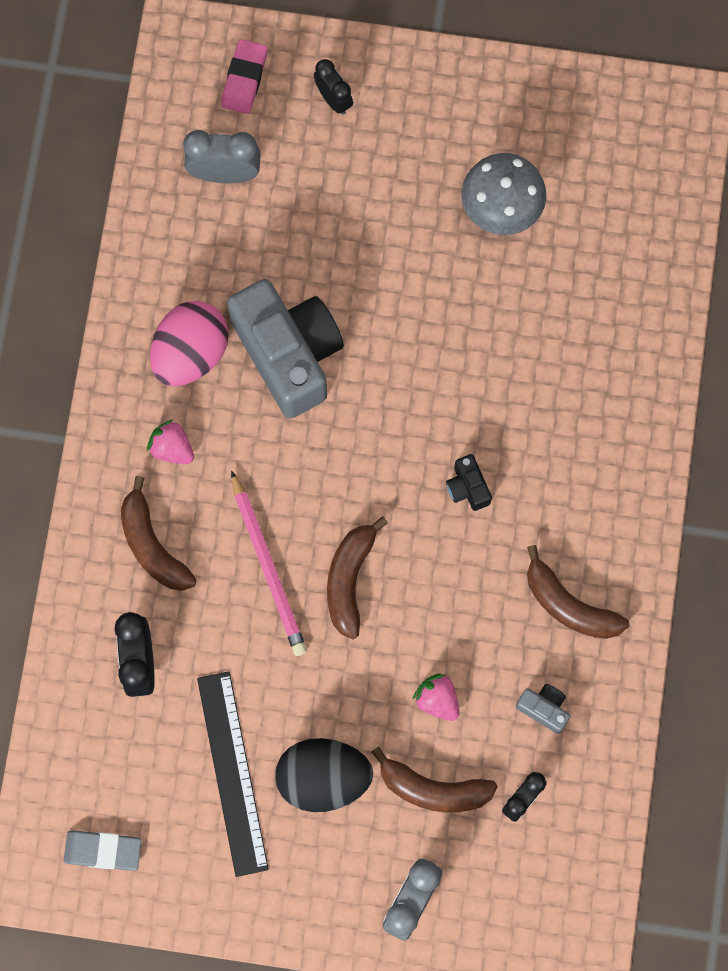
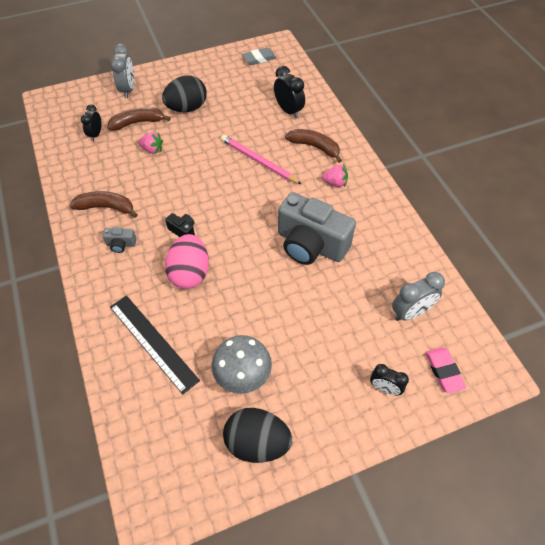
camera: 150 degrees right, 20 degrees down
(191, 353) = (358, 222): pink egg -> pink egg (190, 273)
(232, 773) = (225, 96): black ruler -> black ruler (153, 342)
(349, 579) = (218, 172): brown banana -> none
(527, 122) = (257, 442): none -> black egg
(544, 709) = (100, 166): grey camera -> grey camera (121, 244)

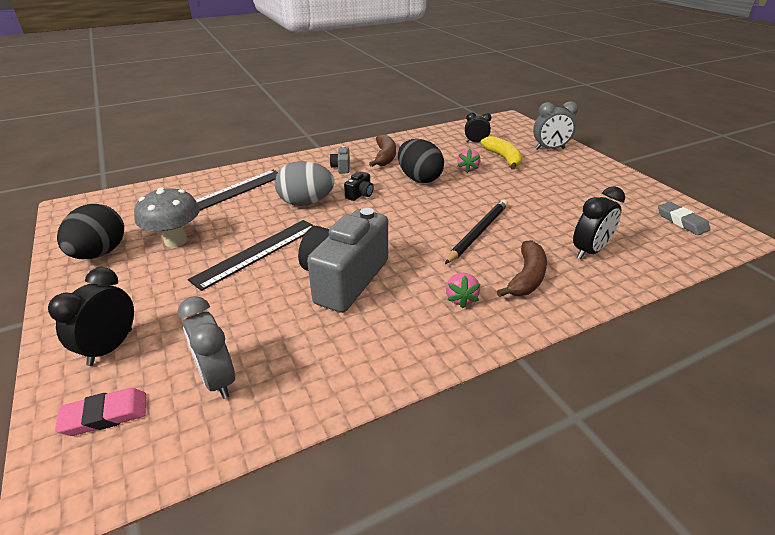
camera: 85 degrees right, 20 degrees down
(137, 123) = (503, 158): brown banana -> yellow banana
(187, 108) = (543, 181): black egg -> black egg (419, 179)
(190, 273) = (306, 203): pink egg -> grey egg
(258, 161) = (478, 232): pink pencil -> black pencil
(270, 305) = (257, 252): none -> black ruler
(384, 388) = (110, 347): black clock -> black clock, size x1.51

